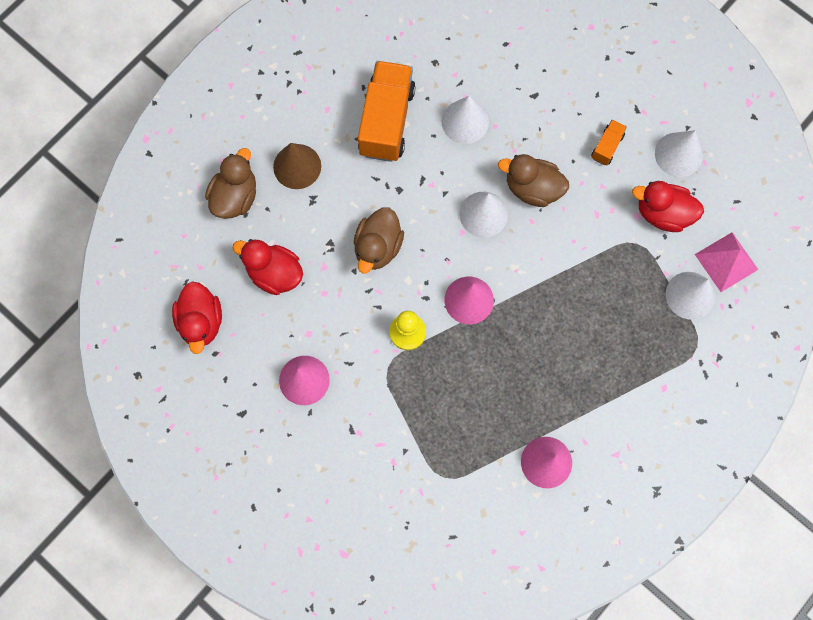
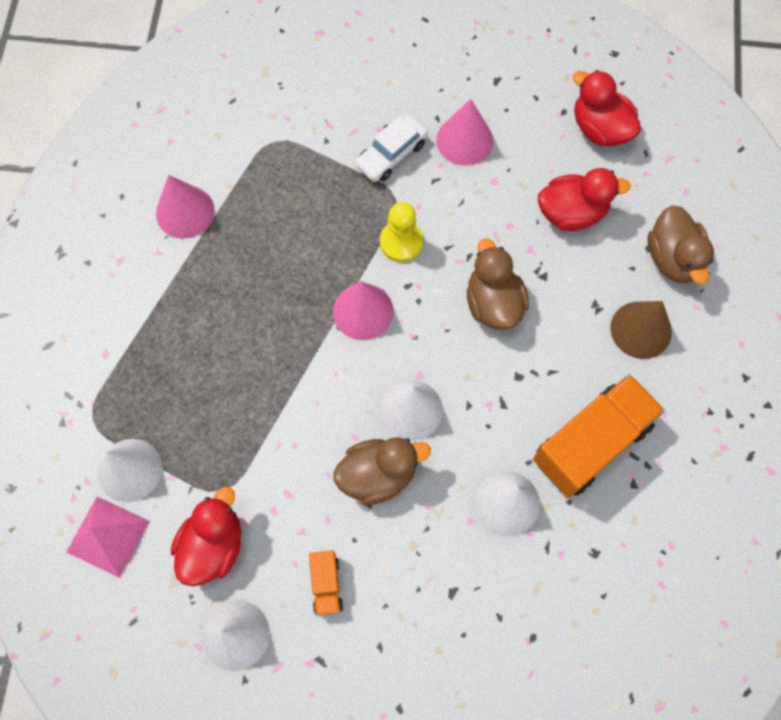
camera: 145 degrees right, 5 degrees down
(365, 405) = (391, 154): none -> white car
(386, 121) = (591, 443): orange truck -> orange truck turned 105 degrees counterclockwise
(662, 213) = (213, 545): red duck -> red duck turned 45 degrees counterclockwise

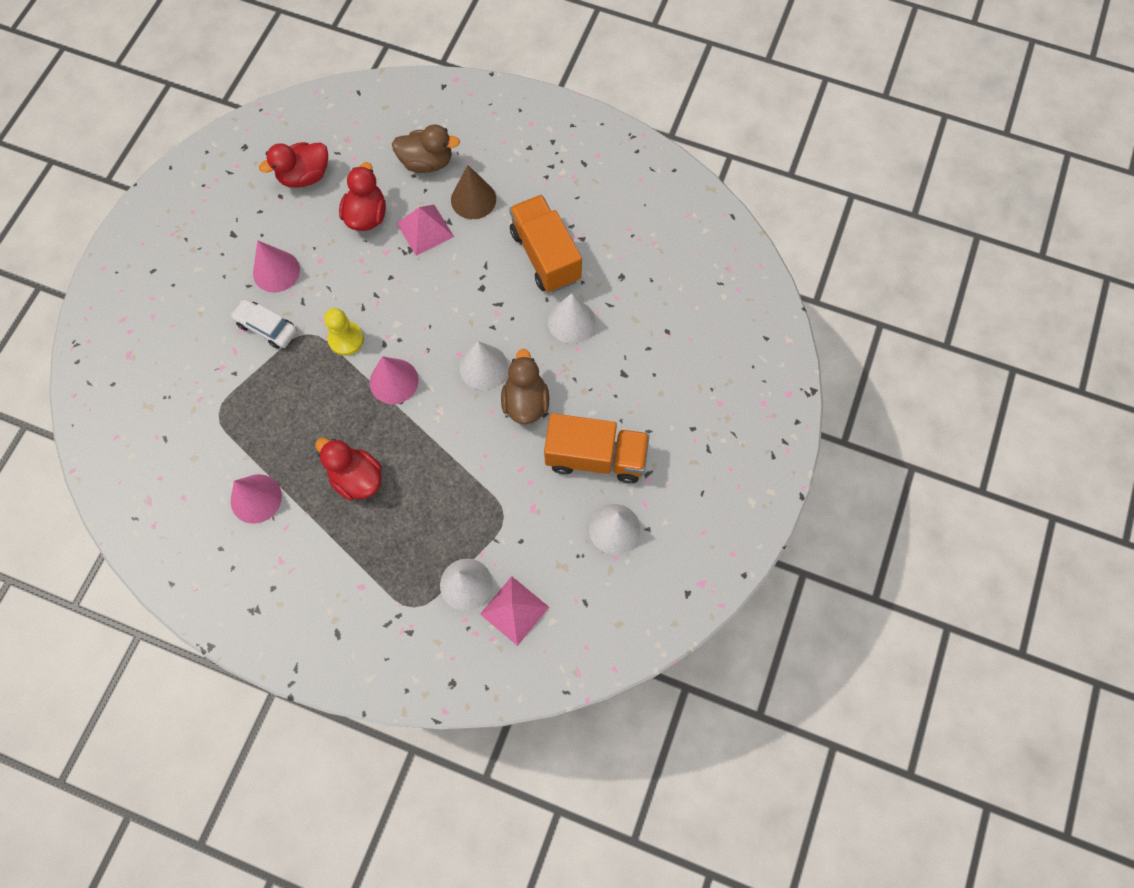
camera: 75 degrees left, 0 degrees up
(213, 545) = (544, 531): red duck -> red duck (357, 478)
(326, 585) = (595, 457): orange truck -> orange truck, size x2.18
(391, 154) = (267, 327): white car -> white car turned 150 degrees clockwise
(493, 303) = (419, 289): brown duck -> none
(576, 285) = (425, 229): none -> pink pyramid

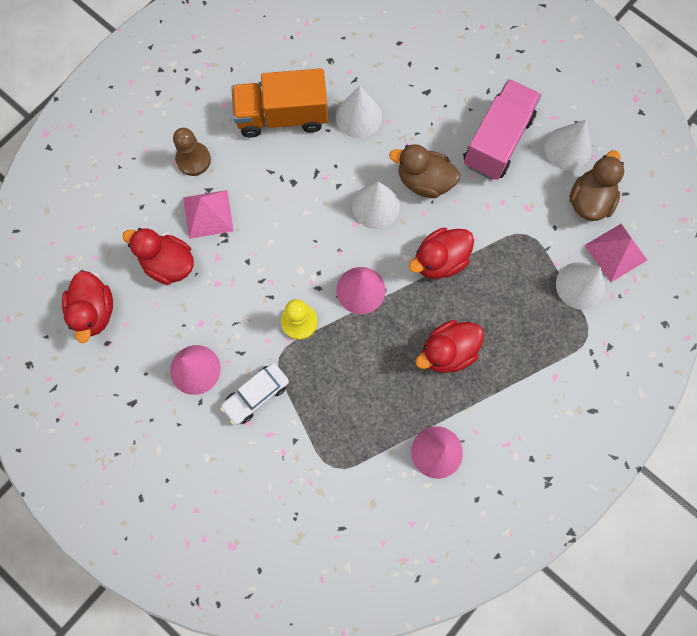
camera: 70 degrees left, 5 degrees up
(427, 162) = (132, 189): brown duck -> brown duck (589, 200)
(447, 442) = (439, 260): none -> red duck
(473, 199) = (193, 160): brown cone -> brown pawn
(595, 457) = (497, 141): orange truck -> pink truck

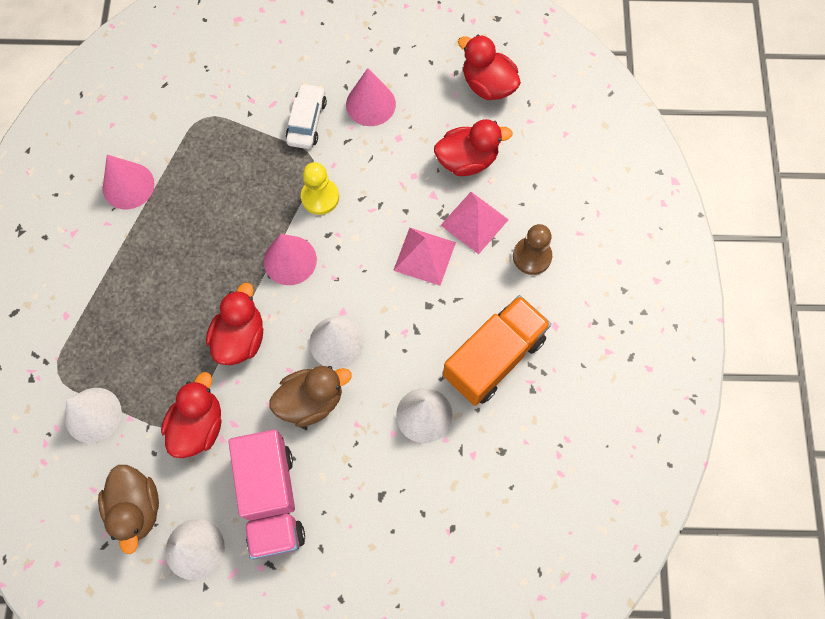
camera: 140 degrees right, 5 degrees down
(447, 351) = (175, 267): red duck -> red duck (198, 426)
(616, 252) = (77, 474): pink pyramid -> pink pyramid (424, 256)

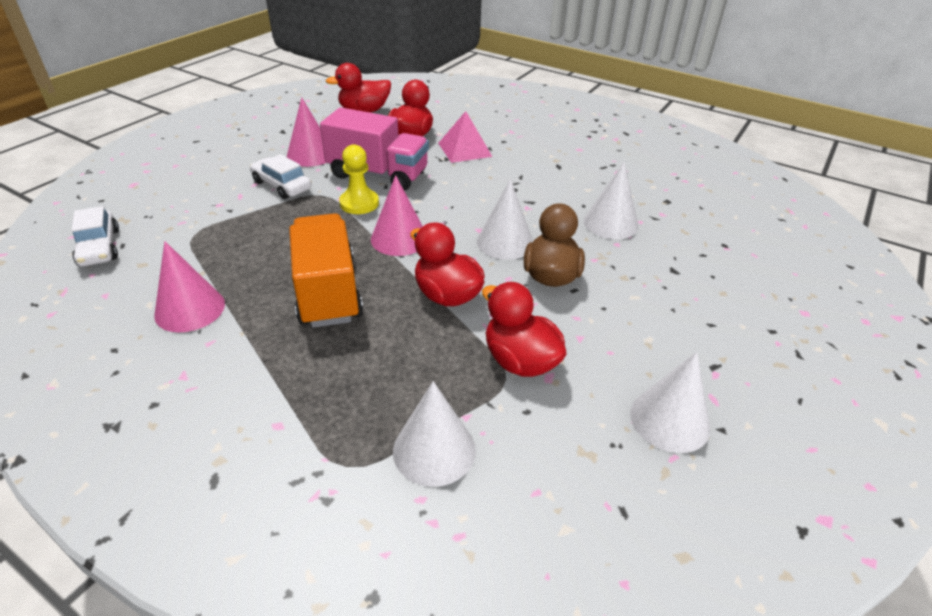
camera: 60 degrees left, 30 degrees down
(136, 508) = (589, 455): brown duck -> none
(153, 74) = (99, 247): none -> white car
(271, 499) = (640, 338): pink truck -> pink truck (378, 174)
(424, 256) = (469, 177): pink pyramid -> none
(494, 357) = (584, 178): orange truck -> orange truck (327, 291)
(532, 256) = (516, 139): brown pawn -> none

